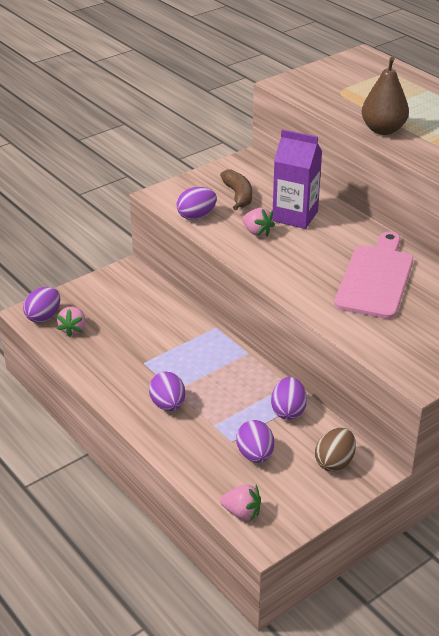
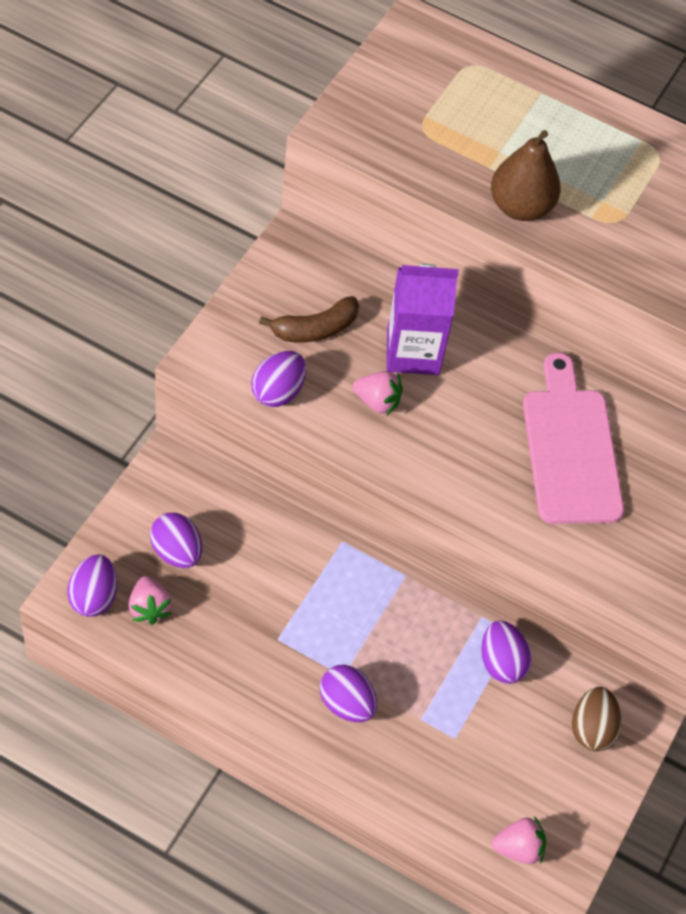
camera: 30 degrees left, 20 degrees up
(238, 195) = (315, 329): brown banana -> brown banana turned 105 degrees clockwise
(255, 455) = (493, 750): purple egg -> purple egg (176, 552)

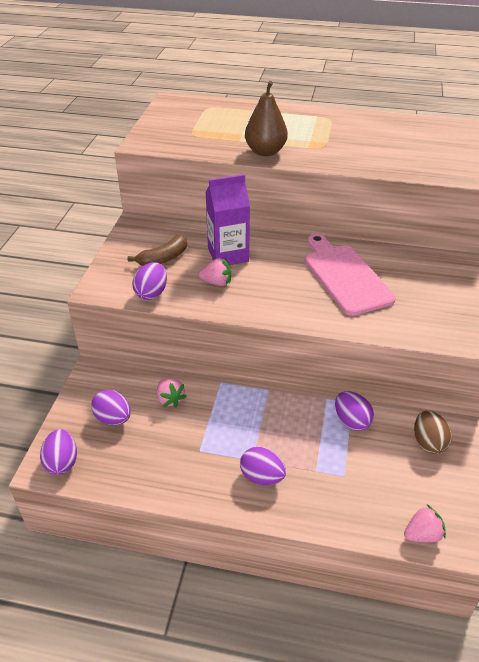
camera: 10 degrees left, 15 degrees down
(149, 608) = (103, 457): pink strawberry -> pink strawberry (170, 399)

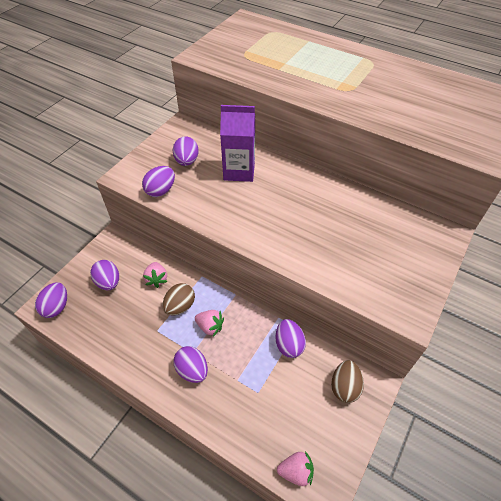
camera: 20 degrees right, 10 degrees up
(164, 258) = (187, 161): brown banana -> purple egg
(212, 419) = (180, 306): none -> brown egg
(217, 282) = (216, 194): pink strawberry -> pink strawberry (210, 326)
(265, 151) = (295, 85): brown pear -> none
(345, 276) = (327, 217): pink cutting board -> none

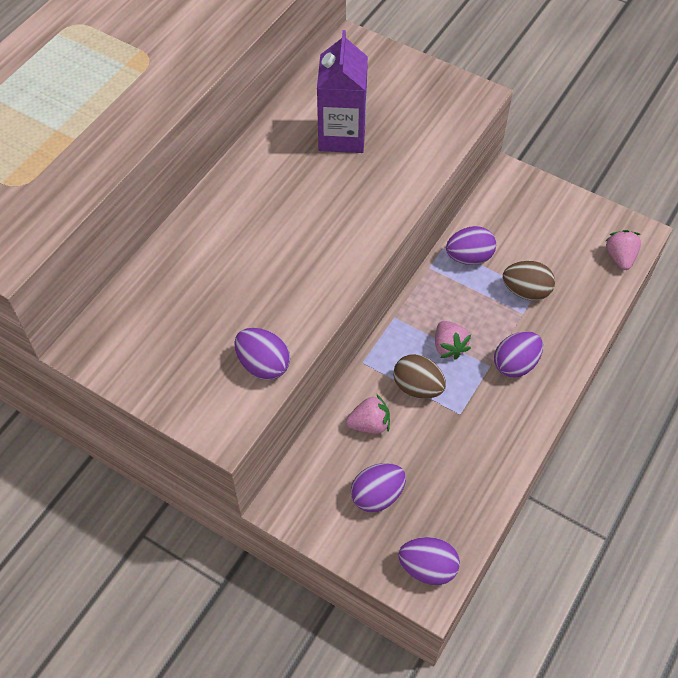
camera: 90 degrees left, 5 degrees up
(187, 161) = (192, 333): purple egg -> none
(210, 326) = (449, 347): pink strawberry -> pink strawberry turned 135 degrees clockwise
(239, 171) = (222, 258): purple carton -> purple carton (342, 136)
(344, 387) = (519, 206): brown egg -> brown egg (526, 291)

